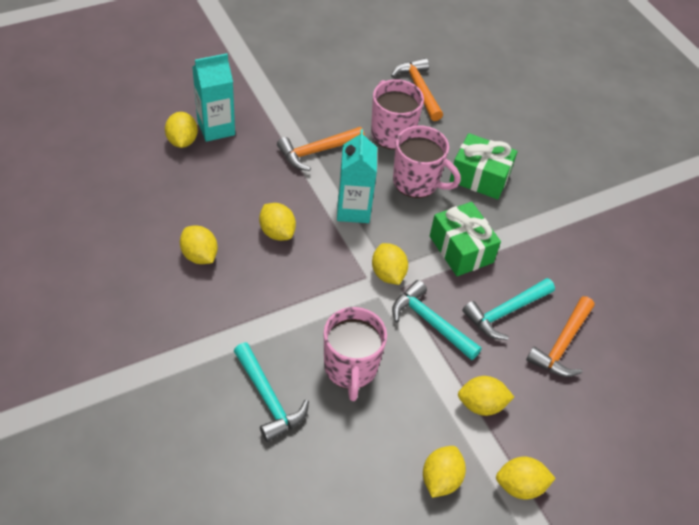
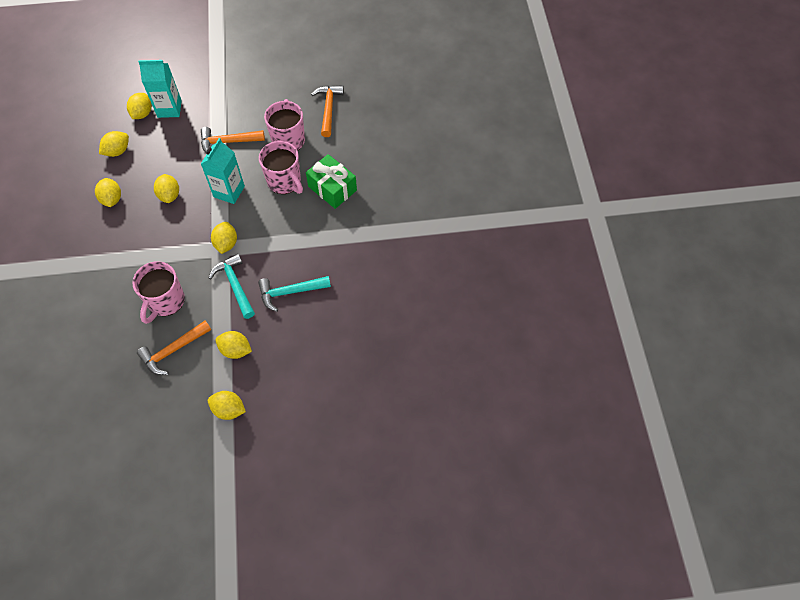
camera: 25 degrees right, 10 degrees up
(268, 398) = (104, 306): turquoise hammer -> none
(440, 479) = (181, 389): yellow lemon -> yellow lemon (117, 151)
(461, 249) = (286, 239): green gift -> none
(562, 344) = (315, 325): orange hammer -> orange hammer (173, 350)

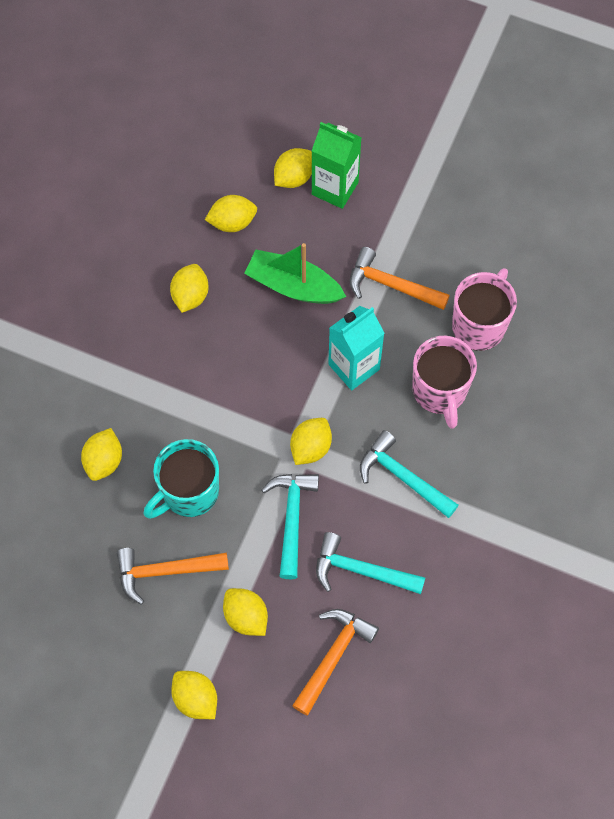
camera: 30 degrees right, 5 degrees up
(165, 301) = (189, 493): pink mug -> turquoise mug
(169, 109) = (335, 188): turquoise carton -> green carton
(169, 195) = (270, 330): yellow lemon -> yellow lemon (104, 461)
(171, 167) = (293, 286): none -> green boat
(288, 233) = (403, 477): none -> turquoise hammer
(328, 109) = (563, 303): orange hammer -> orange hammer (333, 656)
(332, 188) = (502, 438): green gift -> none

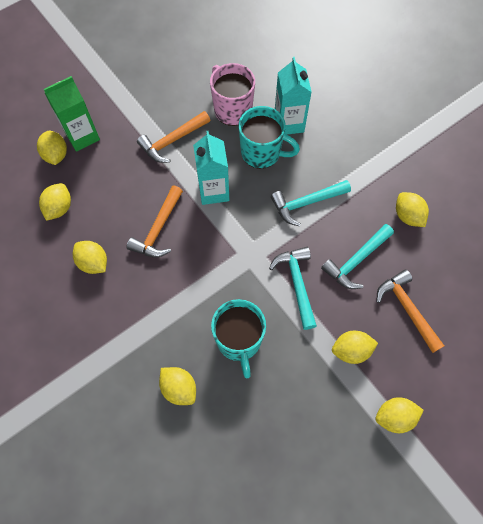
camera: 60 degrees left, 0 degrees up
(165, 571) = (288, 388): orange hammer -> orange hammer (158, 229)
(292, 519) = (297, 284): turquoise hammer -> turquoise hammer turned 45 degrees clockwise
(293, 286) = (133, 196): green boat -> none
(310, 447) = (253, 246): yellow lemon -> yellow lemon (407, 216)
(439, 392) = (262, 153): pink mug -> turquoise mug
(503, 400) = (289, 123): none -> turquoise carton

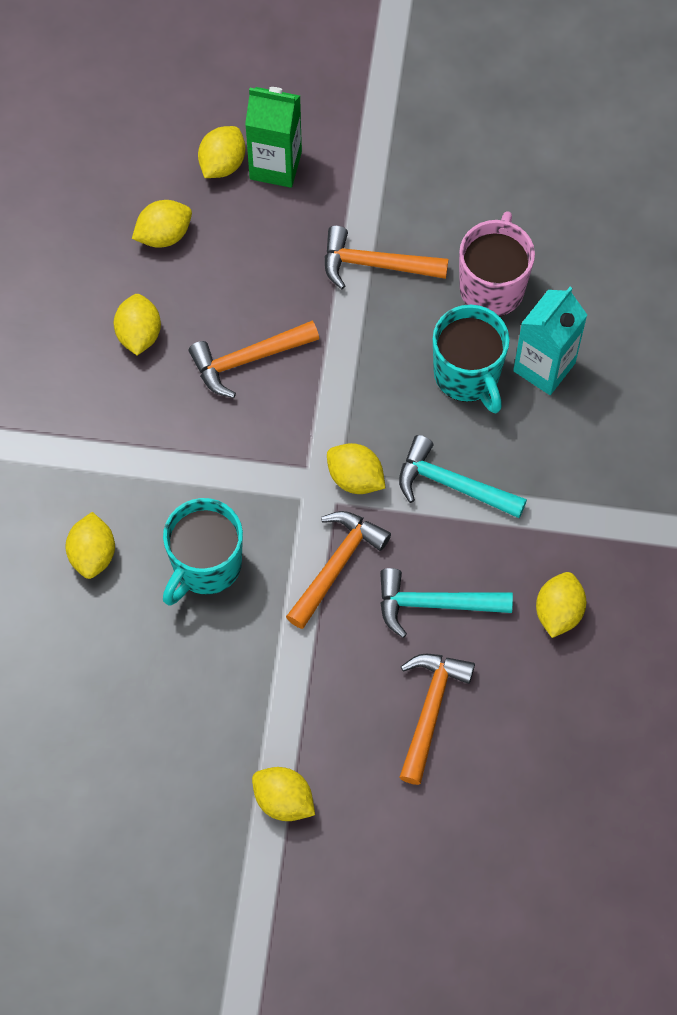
camera: 45 degrees right, 0 degrees up
(213, 191) = (358, 371): turquoise carton -> none
(297, 284) = (336, 565): turquoise hammer -> orange hammer
(351, 350) = (315, 691): yellow lemon -> yellow lemon (355, 478)

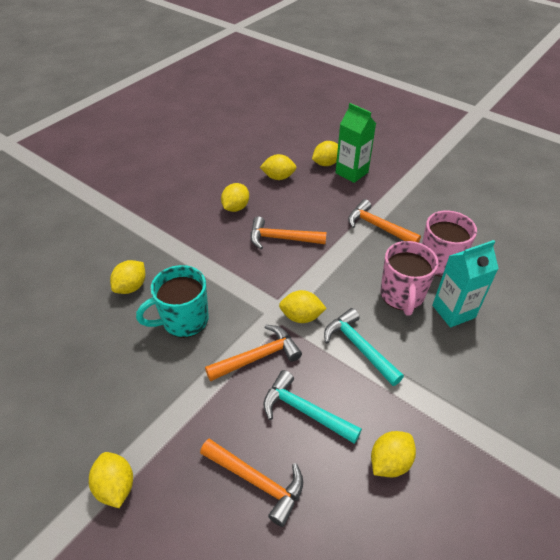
camera: 30 degrees right, 20 degrees down
(355, 478) = (301, 316): yellow lemon -> yellow lemon turned 60 degrees counterclockwise
(430, 710) = (257, 481): orange hammer -> orange hammer turned 75 degrees clockwise
(467, 375) = (402, 296): turquoise mug -> pink mug

